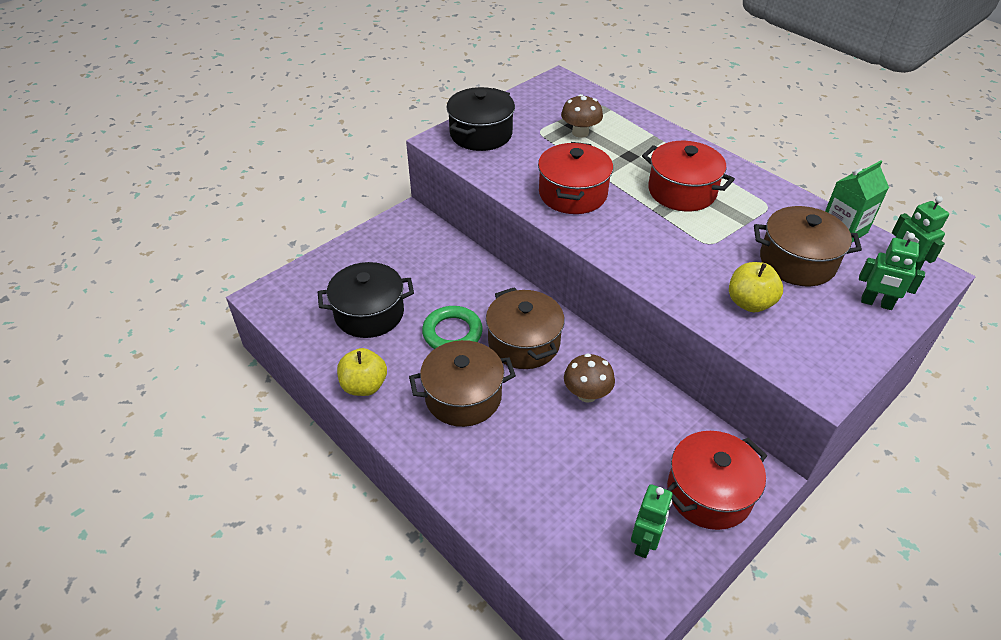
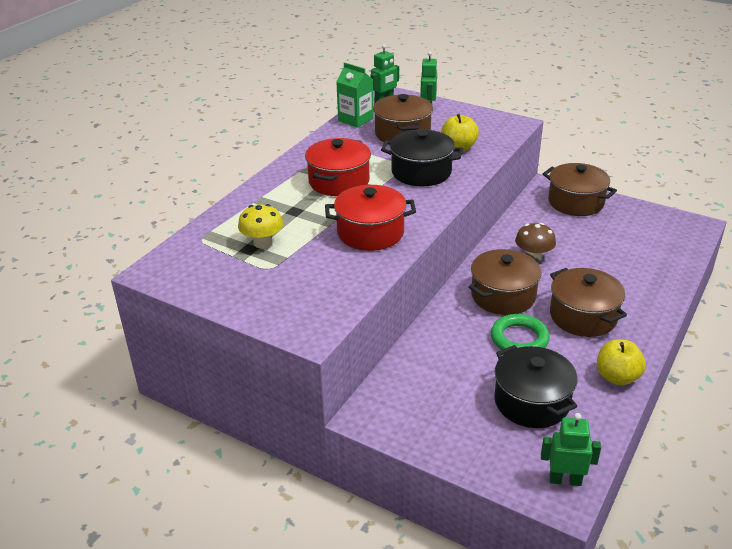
camera: 105 degrees left, 10 degrees down
(481, 134) = (288, 307): black pot -> black pot (421, 172)
(580, 132) = (262, 243): brown mushroom -> yellow mushroom
(645, 542) = (631, 221): green robot -> green robot (565, 480)
(709, 493) = (575, 202): red pot -> brown pot

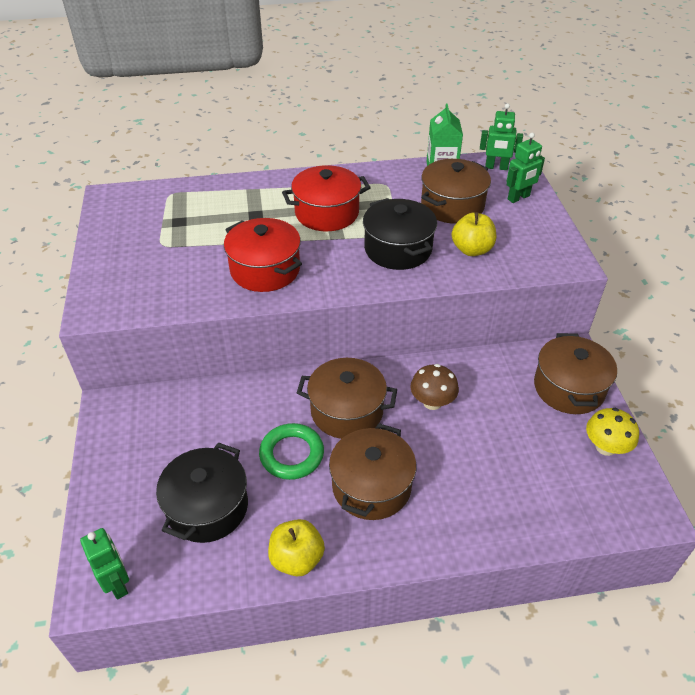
camera: 50 degrees right, 10 degrees up
(262, 243) = (194, 223): yellow mushroom -> yellow mushroom (605, 447)

